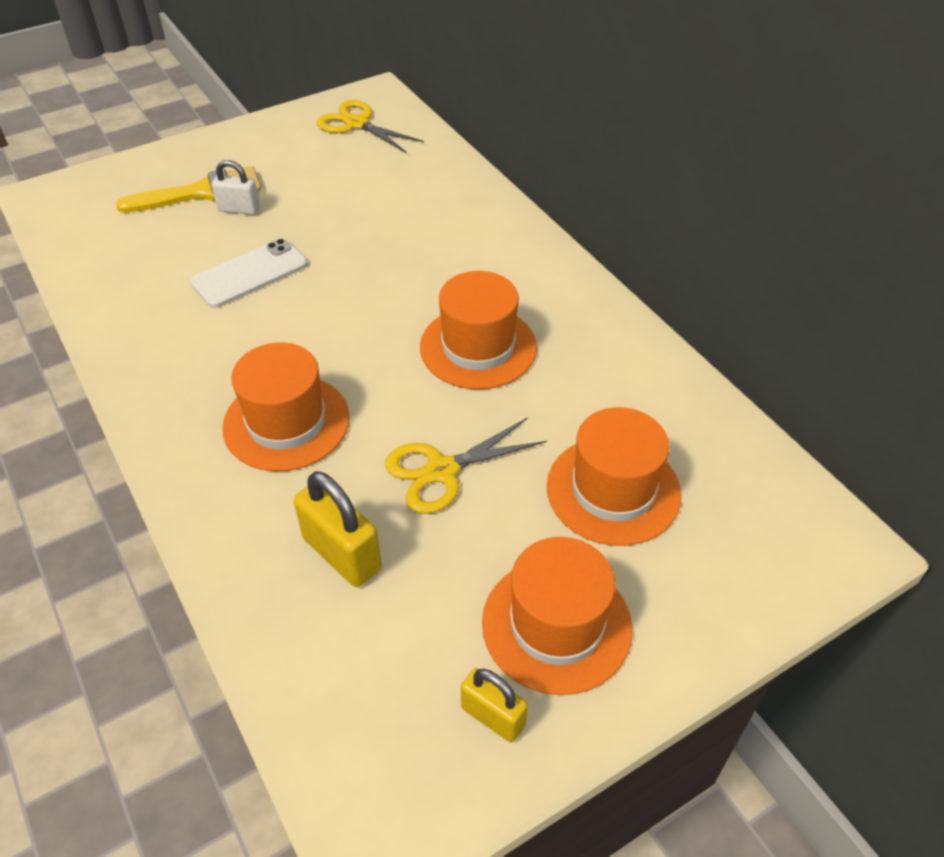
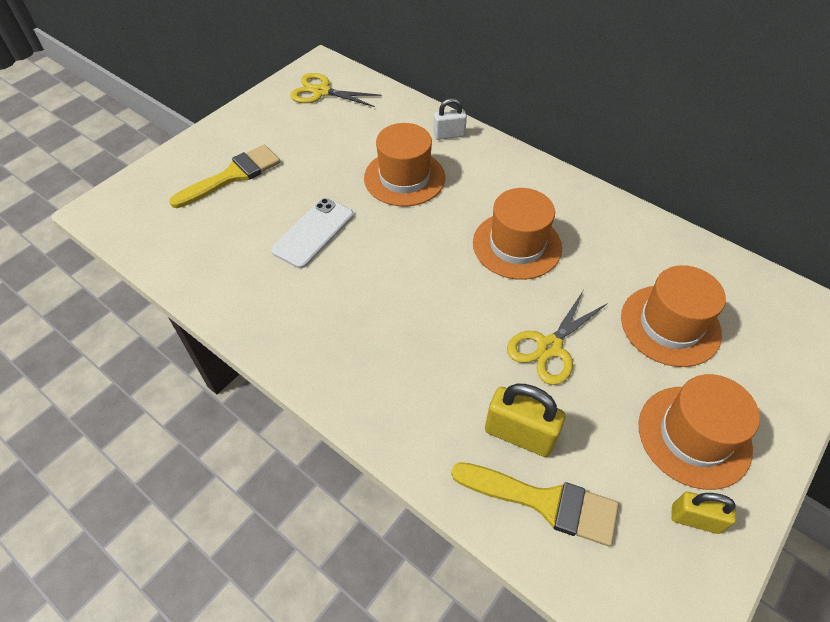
camera: 20 degrees left, 5 degrees up
(239, 209) = (272, 182): white padlock -> white padlock (449, 135)
(286, 422) = (415, 344): orange hat -> orange hat (404, 178)
(322, 634) = (543, 502): none -> yellow brush

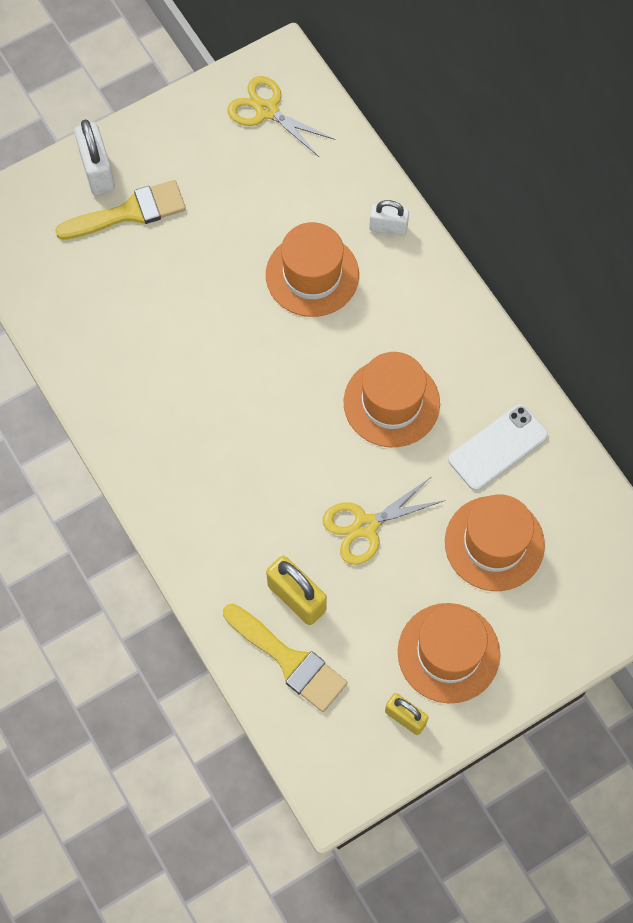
camera: 20 degrees right, 15 degrees up
(196, 157) = (97, 171): none -> white padlock
(313, 233) = (190, 318): white phone -> white phone (498, 447)

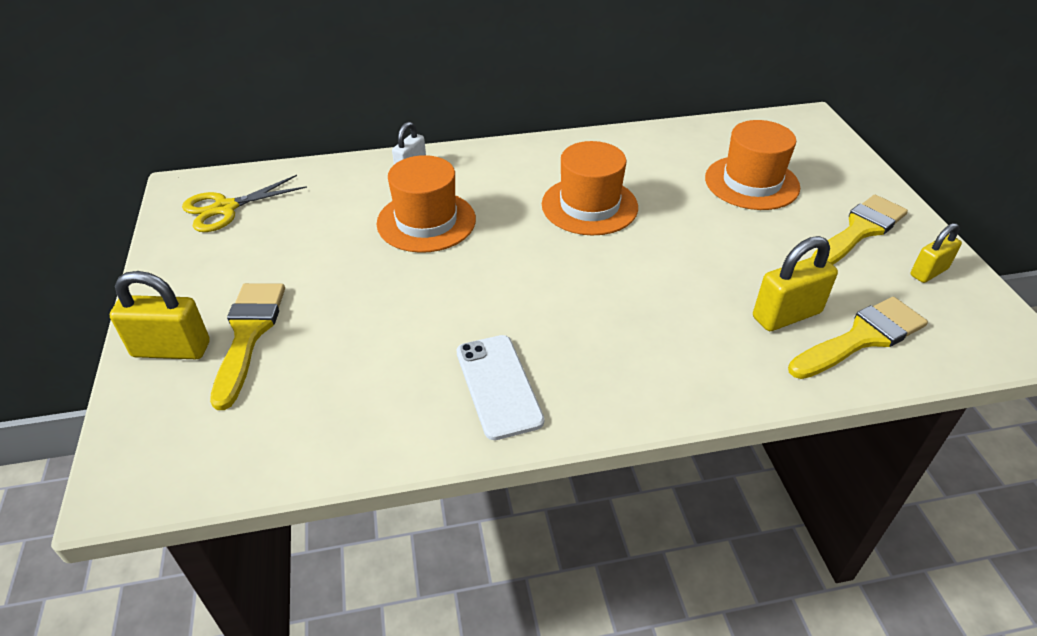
camera: 70 degrees left, 25 degrees down
(97, 171) = (171, 349): white padlock -> yellow padlock
(365, 526) = (715, 250): yellow scissors -> none
(448, 653) = (859, 231): orange hat -> yellow brush
(498, 447) = (659, 161): white phone -> white phone (498, 386)

